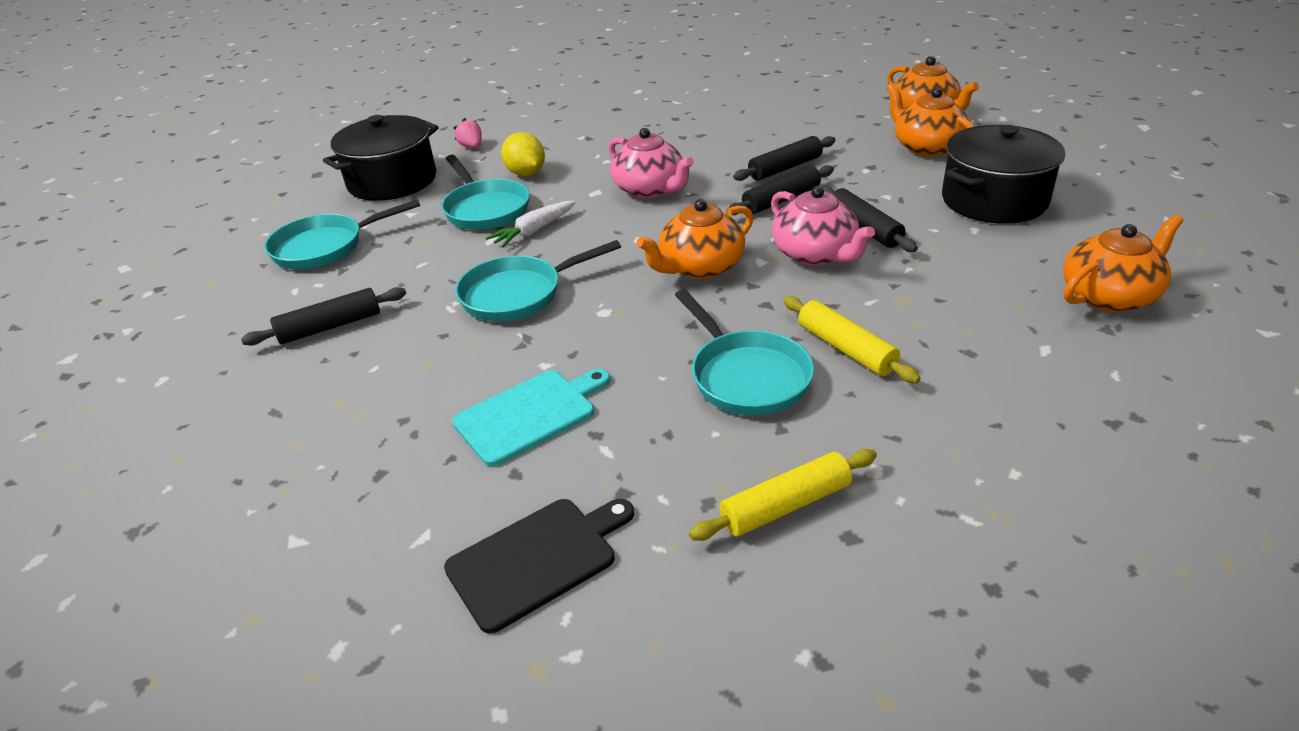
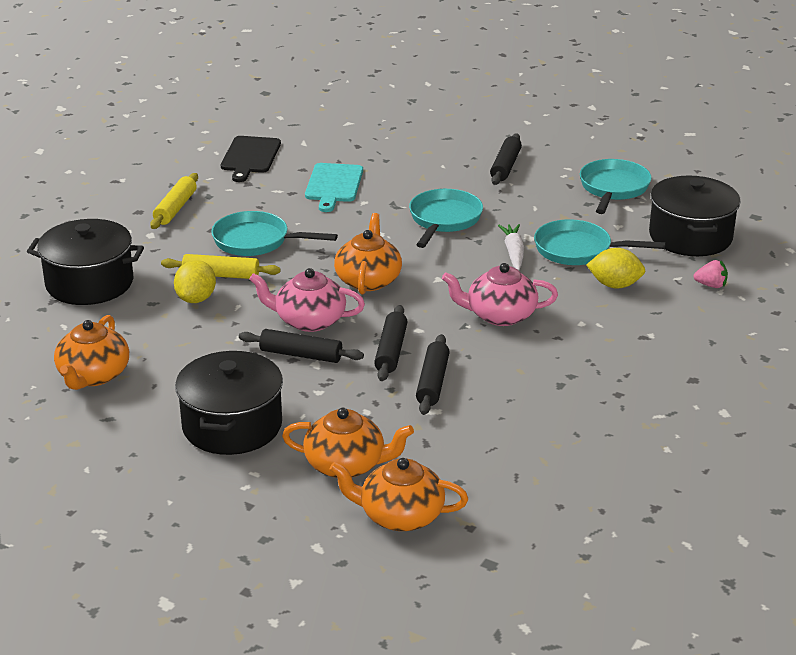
camera: 130 degrees right, 5 degrees down
(908, 332) = (196, 299): none -> yellow lemon
(1037, 425) = (89, 283): none -> black pot

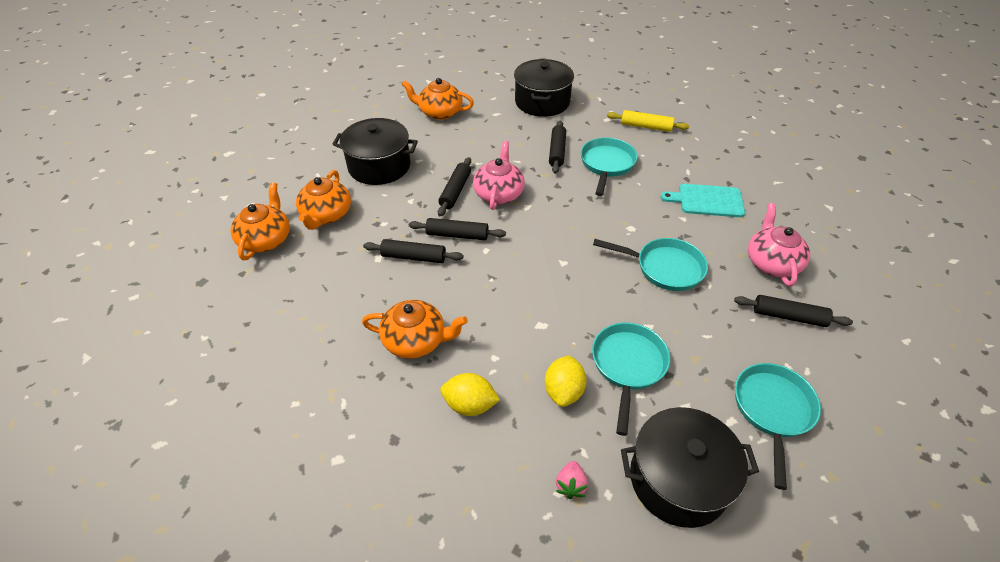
camera: 90 degrees right, 15 degrees up
(196, 299) = (526, 143): yellow lemon -> yellow lemon (470, 405)
(221, 275) = (557, 151): yellow rolling pin -> black rolling pin
(250, 157) = (739, 155): black cutting board -> none
(368, 280) = (557, 222): orange teapot -> orange teapot (416, 340)
(500, 315) = (507, 300): pink teapot -> pink teapot (771, 263)
(513, 252) = (615, 314): white carrot -> none
(613, 189) = (772, 411): turquoise pan -> turquoise pan turned 90 degrees counterclockwise

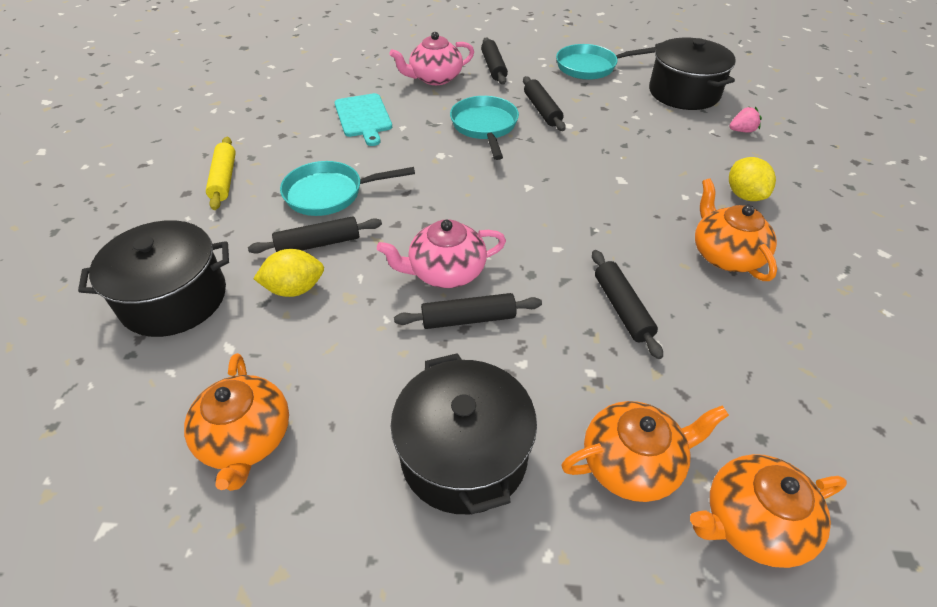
camera: 115 degrees left, 0 degrees up
(457, 235) = (552, 282): black rolling pin -> black rolling pin (542, 110)
(563, 391) = (674, 151): yellow lemon -> yellow lemon (295, 289)
(628, 366) = (616, 126): turquoise pan -> none

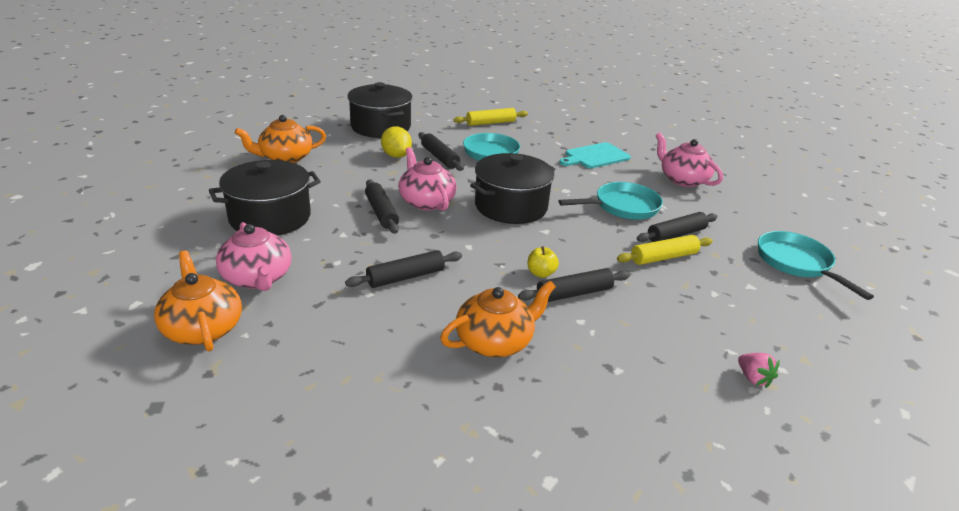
camera: 75 degrees right, 15 degrees down
(493, 67) = (732, 206): black rolling pin -> black rolling pin (574, 293)
(581, 127) = (663, 257): none -> yellow rolling pin
(610, 205) = (541, 273): none -> yellow apple
(632, 463) = (257, 278): orange teapot -> pink teapot
(684, 93) = (806, 333): black pot -> black pot (511, 206)
(744, 195) = (607, 366): yellow lemon -> none

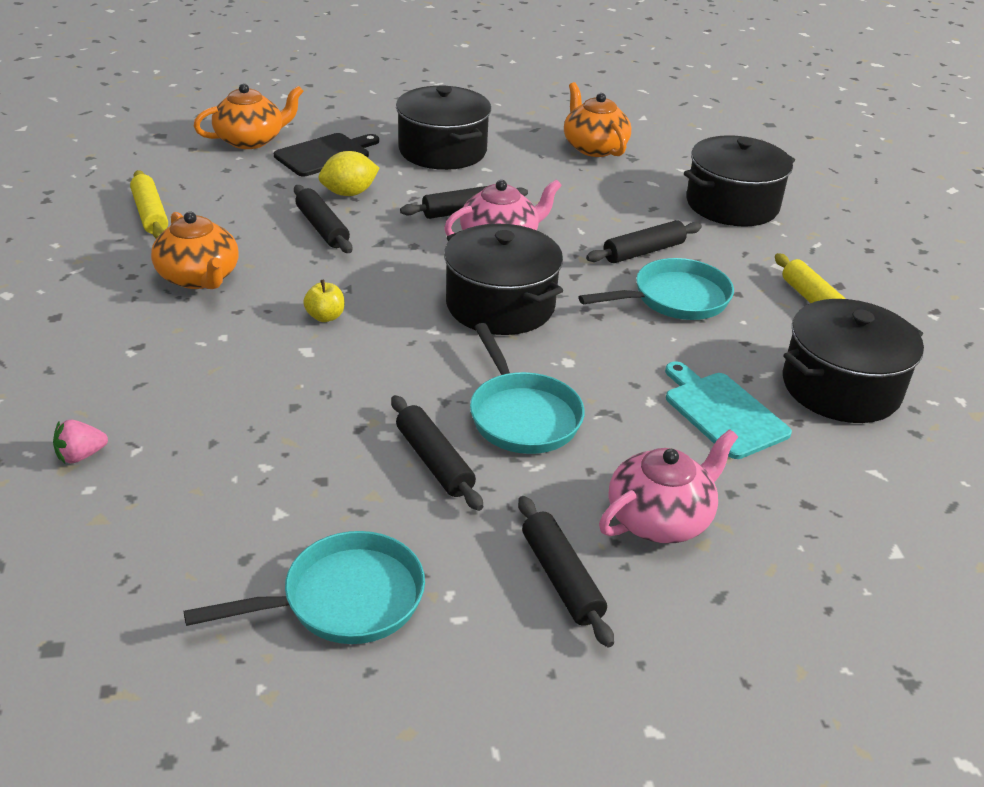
camera: 90 degrees right, 5 degrees up
(257, 278) = (325, 154): pink teapot -> black cutting board
(396, 156) = (634, 218): yellow lemon -> yellow lemon (349, 193)
(564, 129) = (840, 387): none -> black pot
(574, 293) = (279, 337): black rolling pin -> black rolling pin (561, 578)
(663, 257) = (363, 433): yellow rolling pin -> yellow rolling pin (150, 214)

